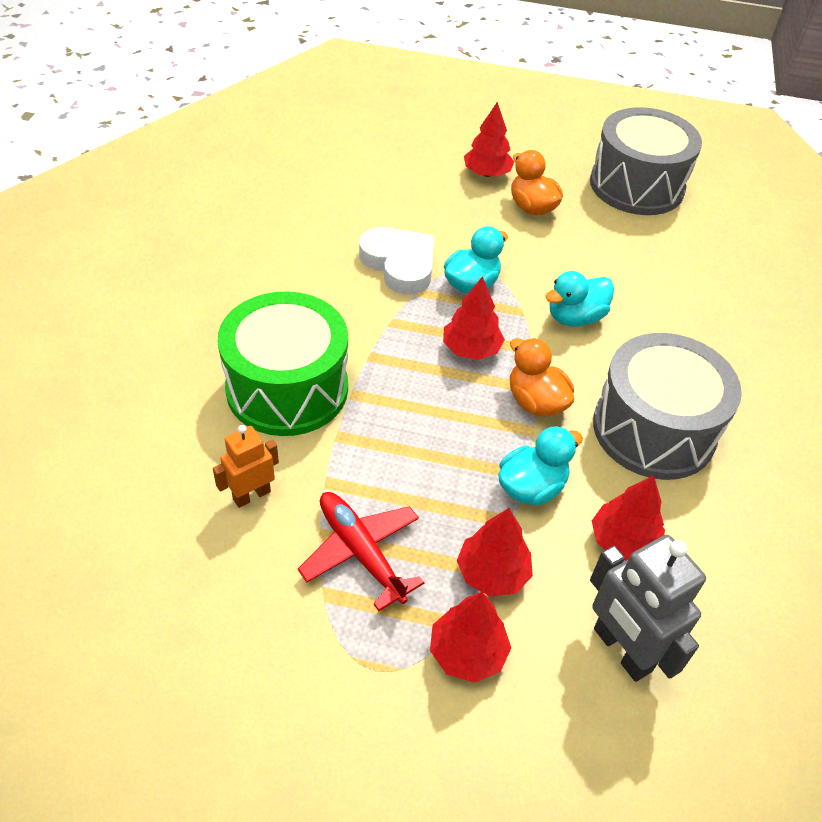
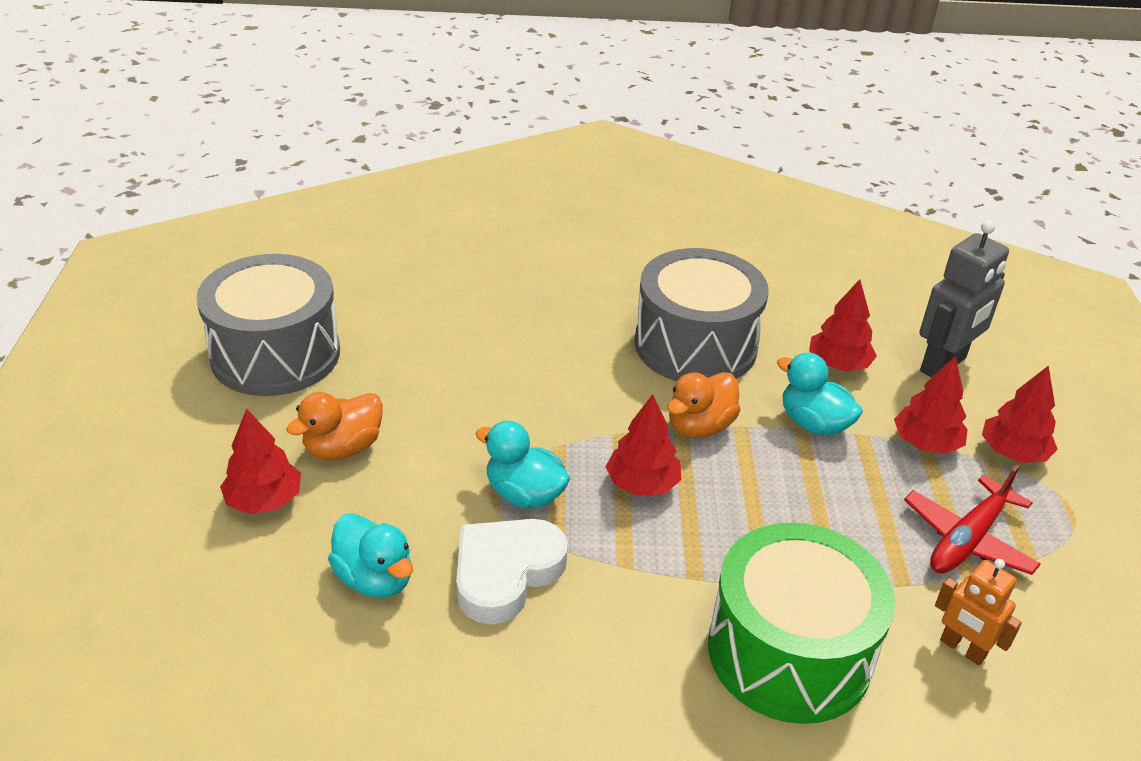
camera: 100 degrees left, 10 degrees down
(575, 317) = (553, 401): turquoise duck -> turquoise duck (375, 578)

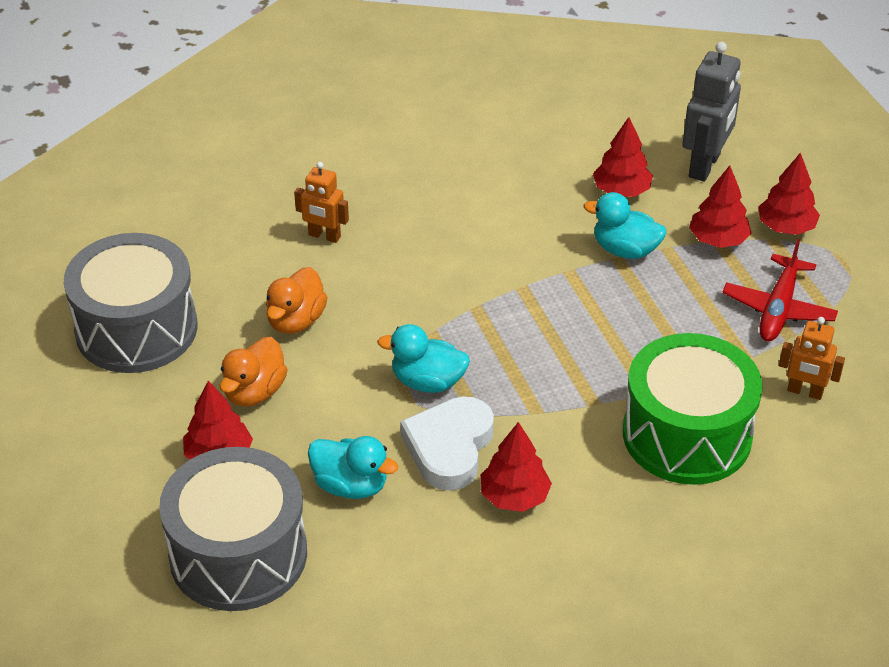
camera: 20 degrees left, 5 degrees up
(508, 322) = (324, 236): none -> orange robot
(642, 484) = (515, 343): red tree -> red tree (514, 496)
(695, 345) = (496, 209): grey drum -> grey drum (238, 554)
(699, 426) = (536, 281): orange duck -> orange duck (296, 321)

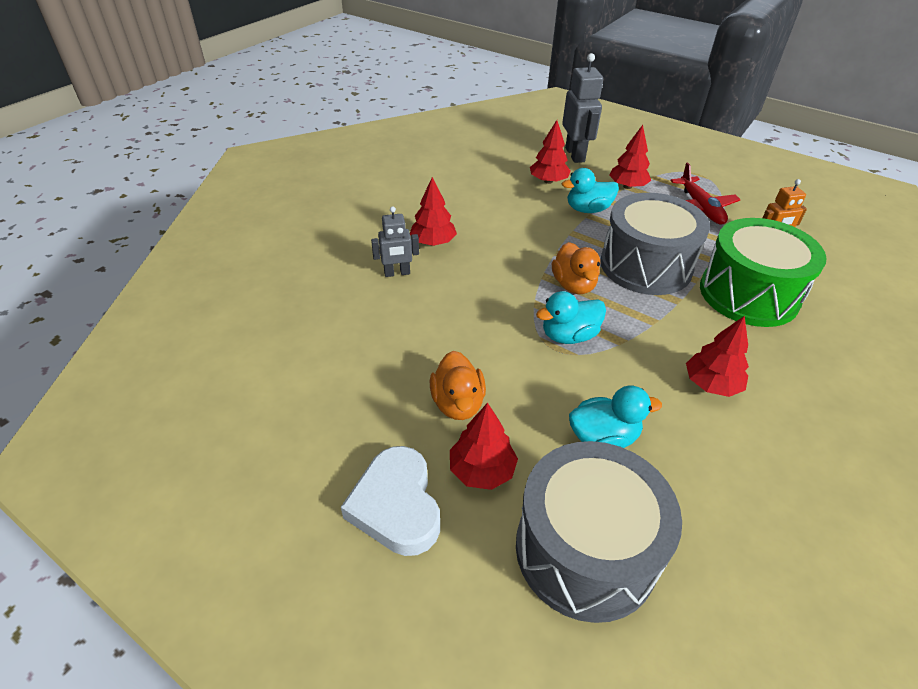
camera: 35 degrees left, 0 degrees up
(136, 329) = (313, 401): grey drum -> grey drum (645, 265)
(296, 321) = (435, 337): orange duck -> orange duck (573, 285)
(324, 236) = (397, 273): orange robot -> grey robot
(449, 447) = (633, 373): white heart -> white heart (396, 505)
(786, 227) = (650, 168): red tree -> red tree (433, 242)

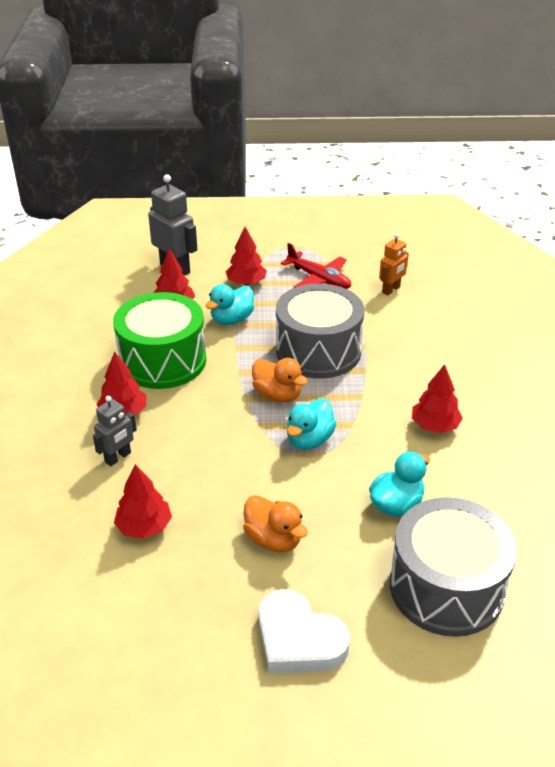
camera: 35 degrees left, 5 degrees down
(482, 470) = (335, 577): red tree -> red tree (144, 527)
(748, 294) = (407, 341): green drum -> green drum (163, 361)

